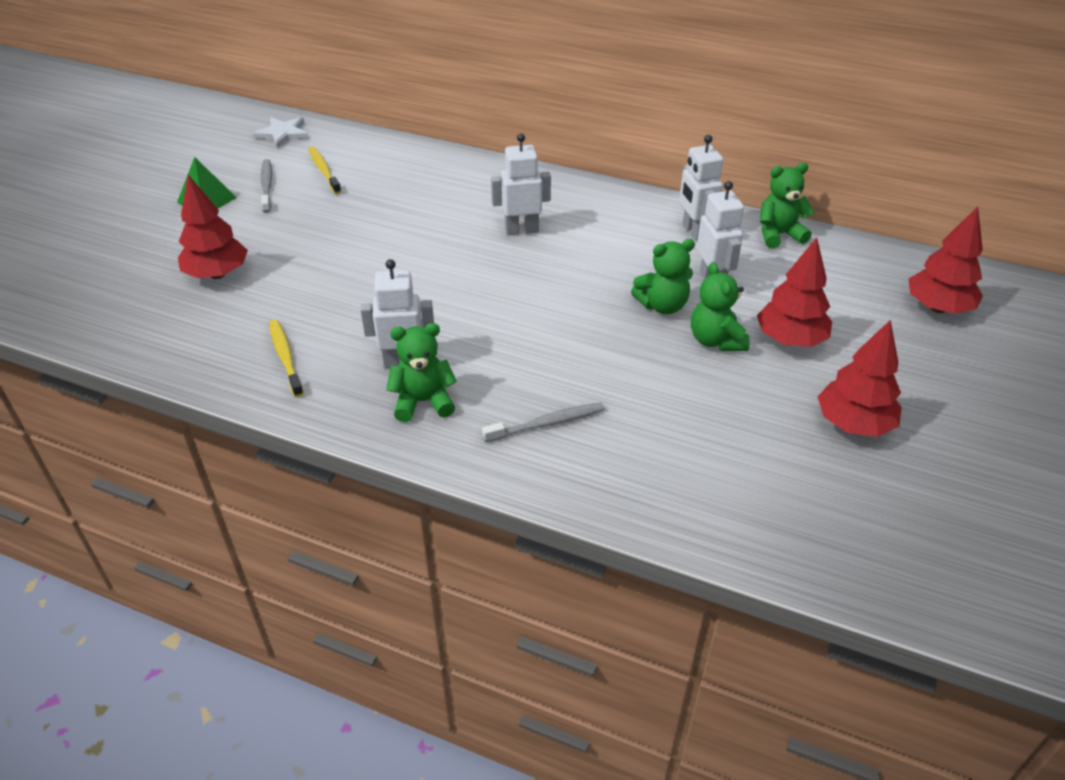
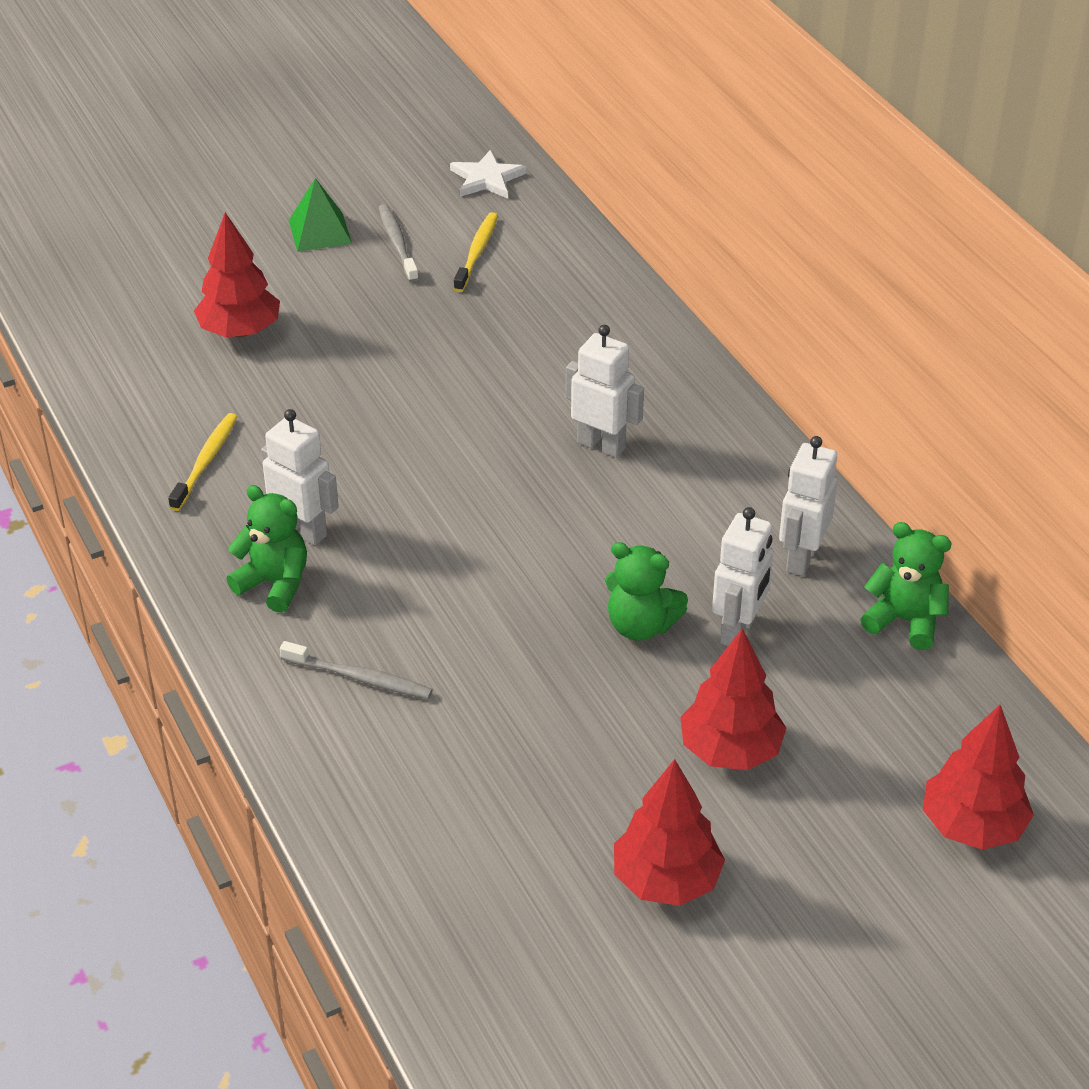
camera: 40 degrees right, 0 degrees up
(267, 185) = (397, 243): grey toothbrush -> grey toothbrush turned 45 degrees counterclockwise
(716, 340) = (645, 700): green teddy bear -> none

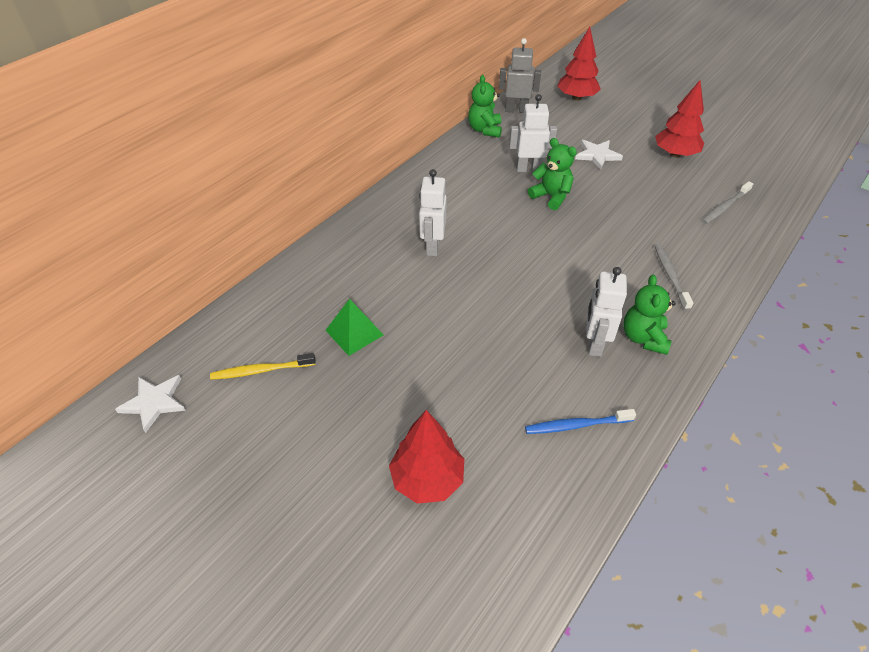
camera: 115 degrees left, 5 degrees up
(206, 461) = (576, 425): yellow toothbrush -> blue toothbrush
(320, 232) = (268, 488): green pyramid -> green pyramid (354, 332)
(397, 243) = (266, 425): grey toothbrush -> grey toothbrush (725, 207)
(640, 625) = (551, 196): green teddy bear -> green teddy bear turned 45 degrees counterclockwise
(730, 750) = (597, 155): red tree -> white star
(801, 558) = (468, 163): white robot -> none
(962, 699) = (516, 110): none -> grey robot

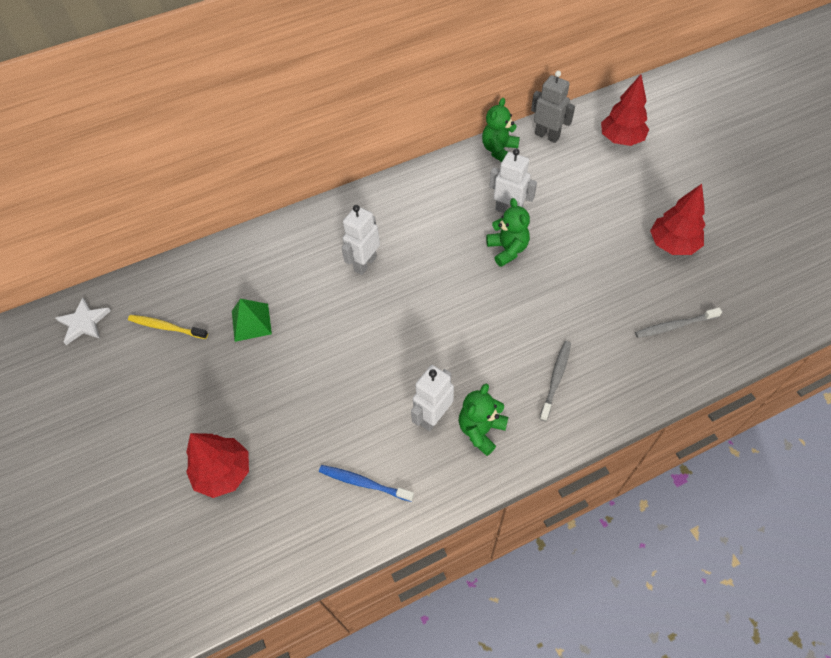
camera: 30 degrees right, 10 degrees up
(597, 155) = (589, 218): white star -> none

